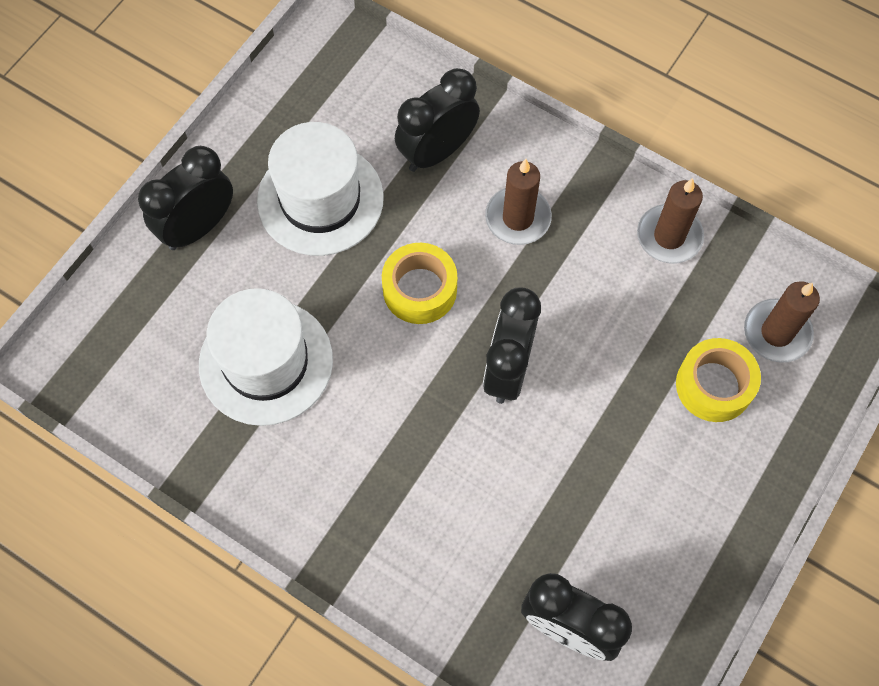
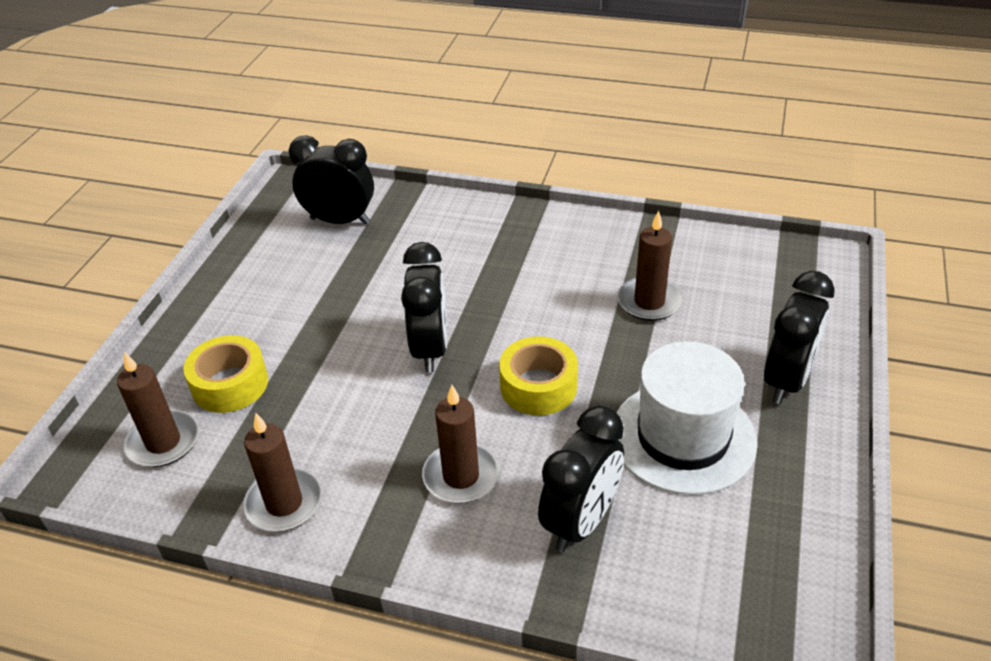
camera: 165 degrees right, 25 degrees down
(266, 362) = (649, 302): white hat -> brown candle

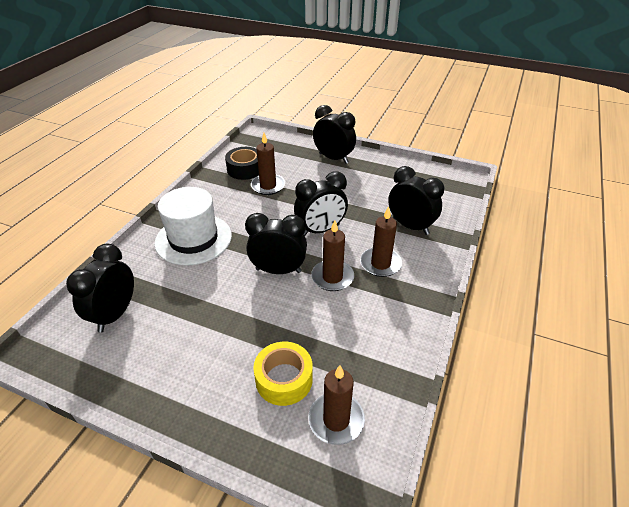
camera: 85 degrees left, 0 degrees up
(284, 503) = (396, 342): brown candle -> brown candle (332, 277)
(538, 386) = (320, 230): yellow tape -> black clock
(683, 437) = (362, 190): white hat -> white hat (193, 239)
(691, 265) = (245, 169): none -> black tape

